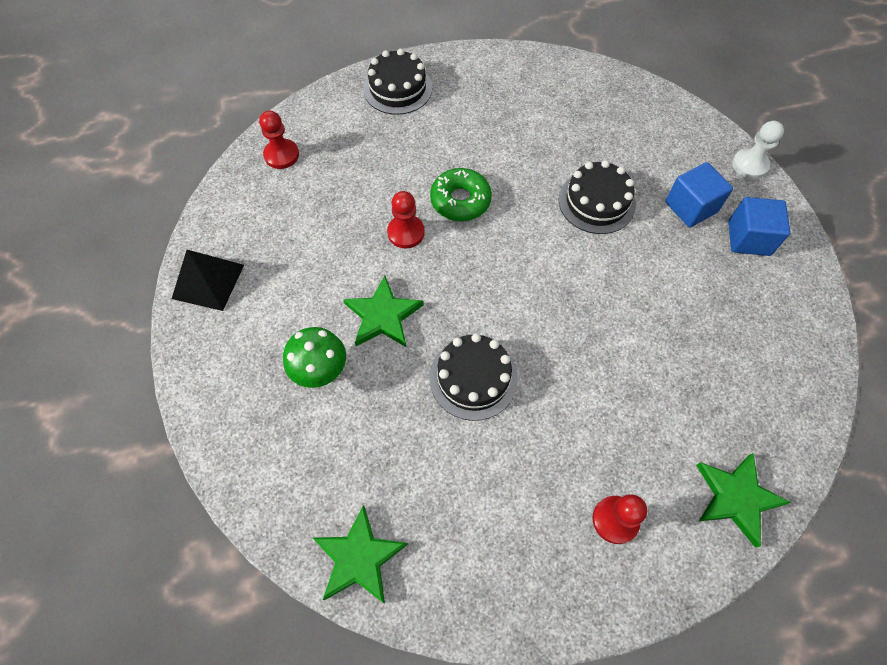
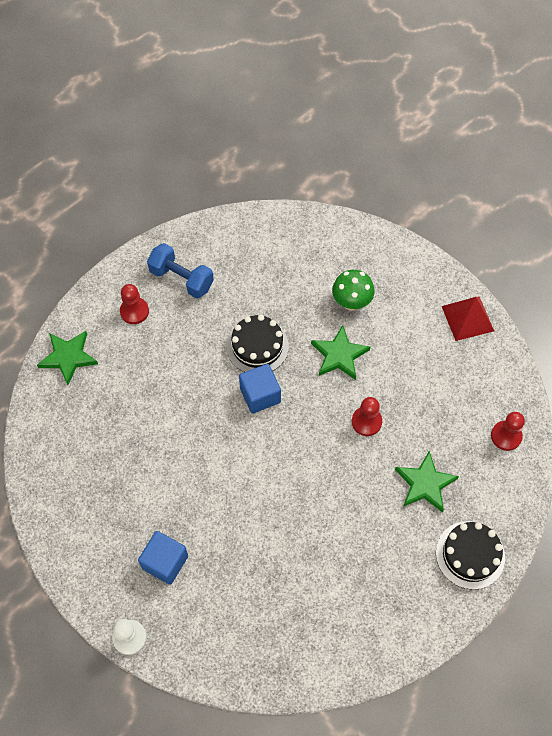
camera: 150 degrees right, 0 degrees up
(208, 281) = (467, 318): black pyramid -> red pyramid
(359, 558) = (262, 228): green star -> green star (425, 484)
(460, 200) = (345, 470): green donut -> none
(523, 536) = (181, 279): none -> blue dumbbell
(596, 202) = (241, 526): black cake -> none
(748, 238) = (110, 555): blue cube -> blue cube (260, 395)

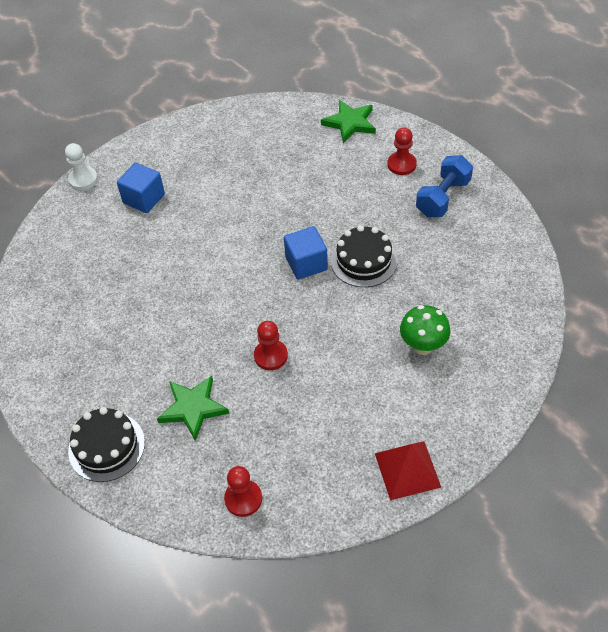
camera: 95 degrees right, 10 degrees down
(339, 355) = (353, 333): green star -> none

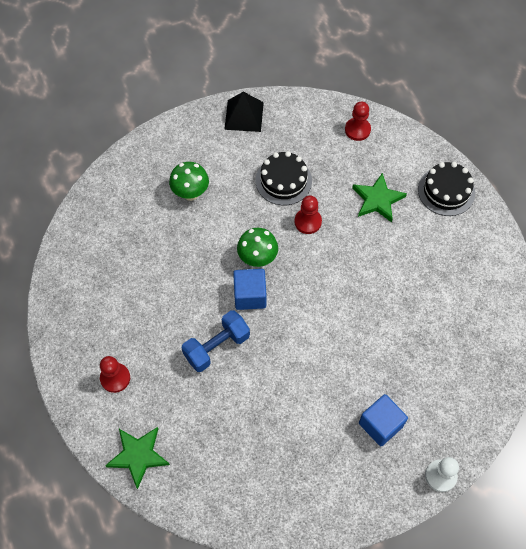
camera: 165 degrees left, 10 degrees up
(313, 300) = (257, 259): none -> green mushroom
(363, 260) = (200, 282): black cake -> black cake (283, 181)
(407, 470) = (244, 115): red pyramid -> black pyramid
(443, 198) = (99, 324): blue dumbbell -> blue dumbbell (216, 347)

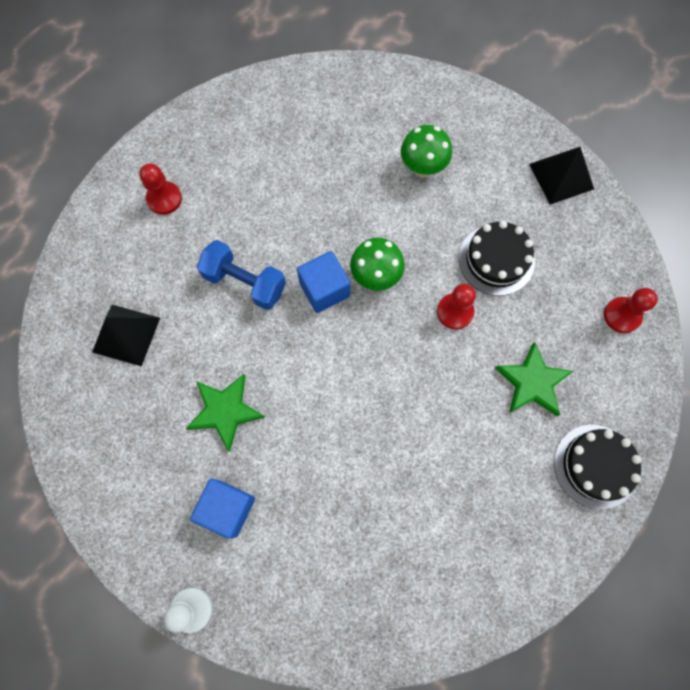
camera: 65 degrees right, 10 degrees up
(138, 456) = (88, 261): green star -> green star (225, 411)
(215, 448) = (126, 335): none -> black pyramid

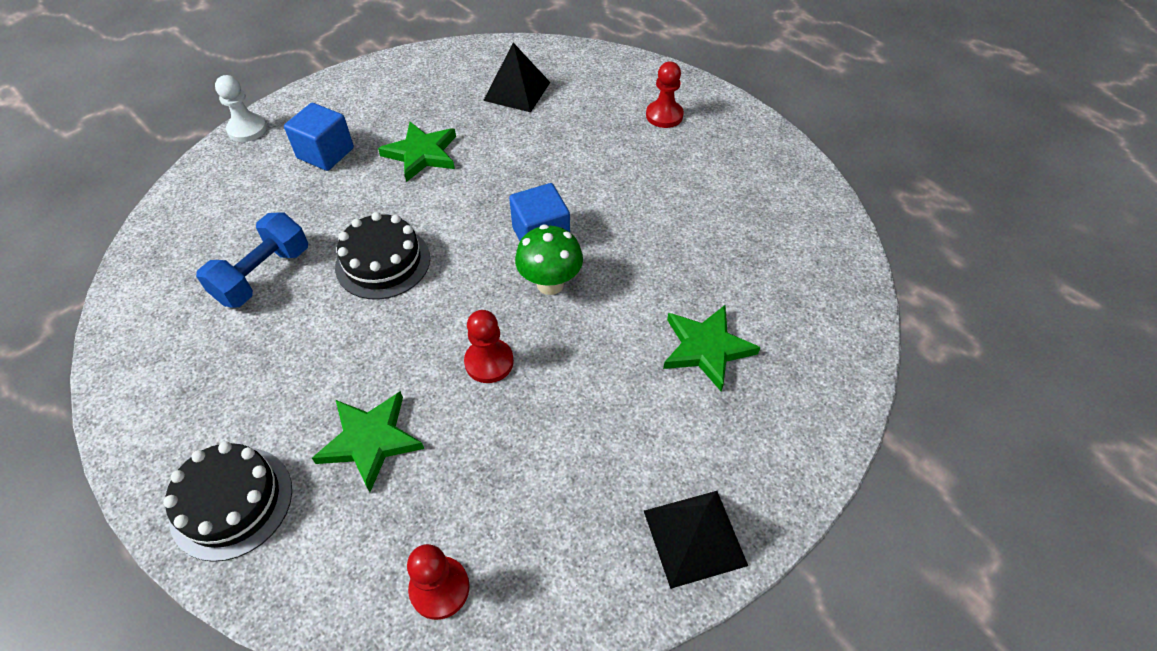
camera: 95 degrees right, 20 degrees down
(245, 282) = (559, 172): blue dumbbell -> blue dumbbell (263, 275)
(422, 168) = (706, 348): green mushroom -> green star
(496, 260) = (557, 421): black cake -> black cake (383, 262)

